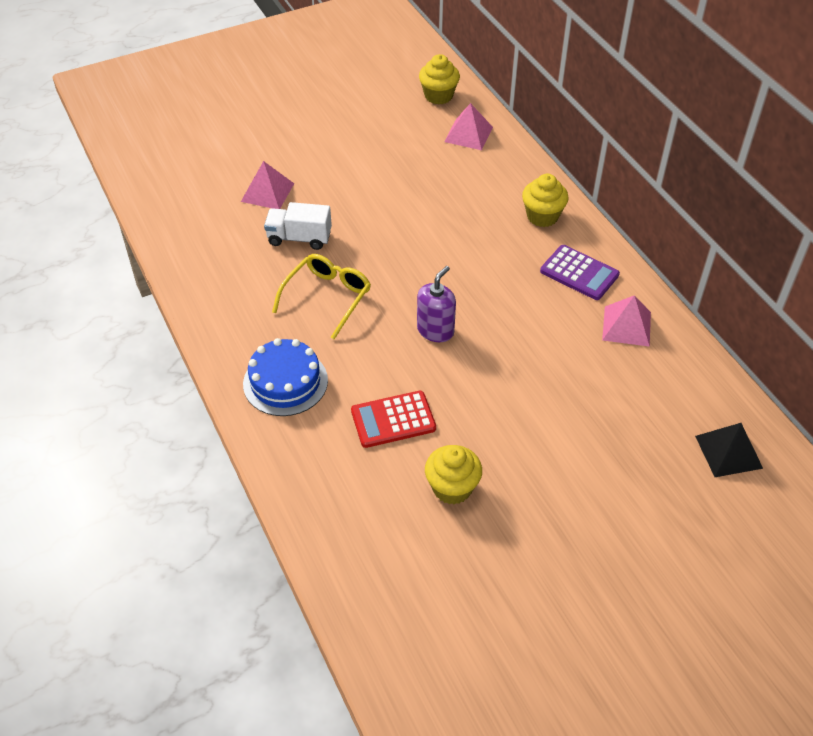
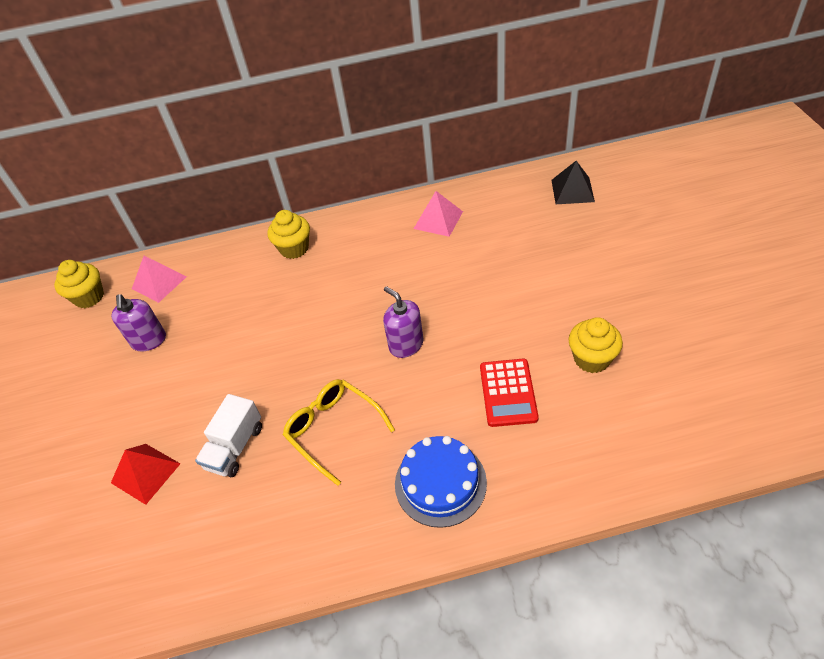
camera: 70 degrees left, 0 degrees up
(267, 192) = (145, 473): pink pyramid -> red pyramid
(398, 150) = (149, 340): none -> purple soap dispenser
(579, 273) = (371, 237): purple calculator -> none

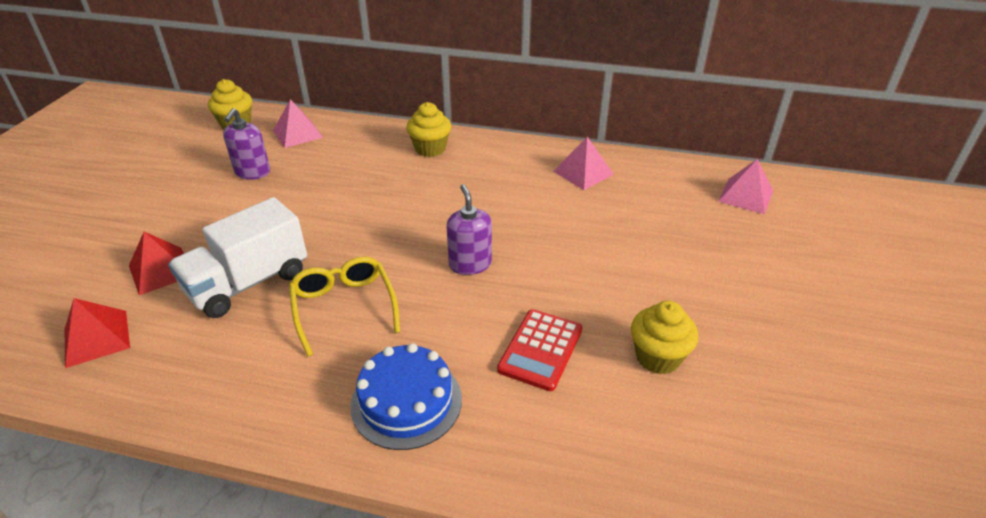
camera: 20 degrees right, 10 degrees down
(142, 560) = (96, 338): none -> red pyramid
(235, 447) = (248, 283): white truck -> white truck, size x1.51
(572, 190) = (745, 196): black pyramid -> pink pyramid

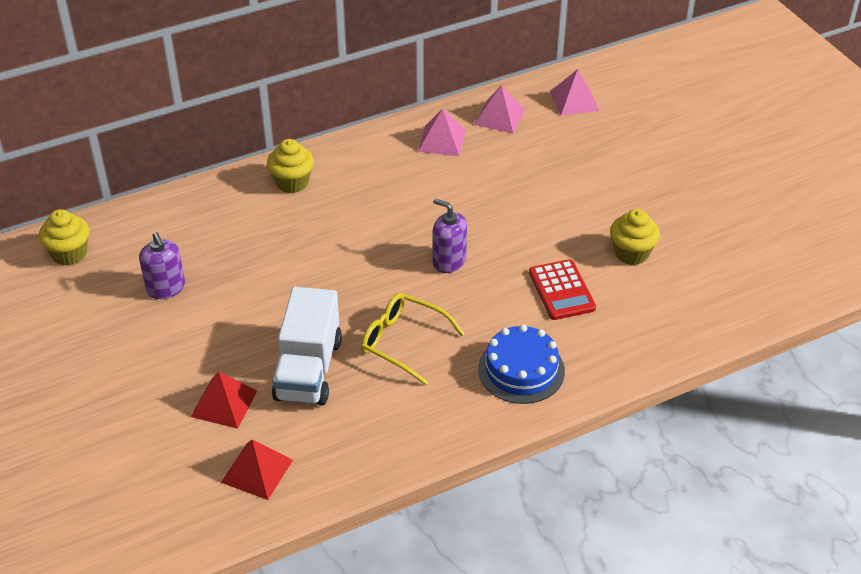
camera: 40 degrees left, 5 degrees up
(297, 134) = (148, 231): pink pyramid -> pink pyramid (499, 117)

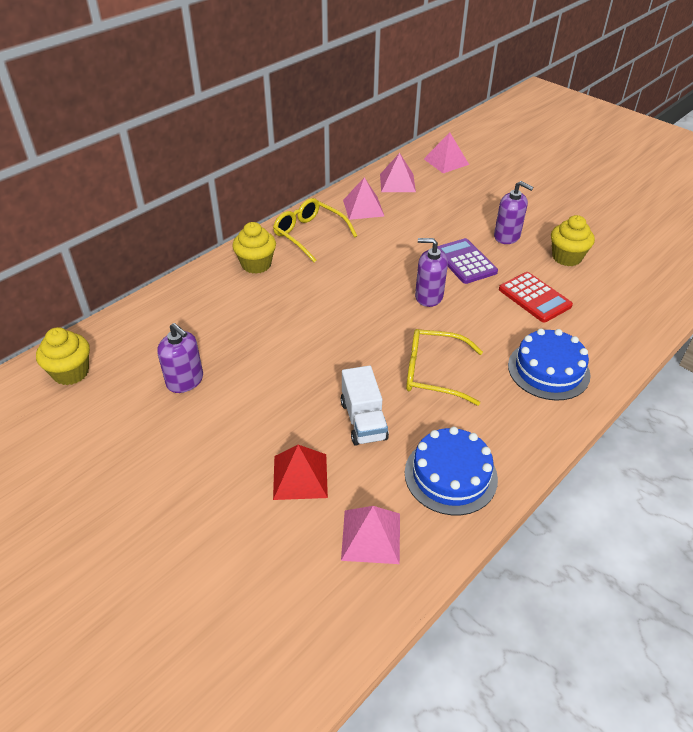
camera: 20 degrees left, 0 degrees up
(257, 471) = (371, 536): red pyramid -> pink pyramid
(308, 369) = (363, 420): white truck -> white truck, size x0.66
(358, 441) = (450, 475): none -> blue cake
(365, 160) = (309, 235): none -> yellow glasses
(513, 231) = (465, 262): none -> purple calculator
(581, 212) = (507, 236): none -> purple soap dispenser

